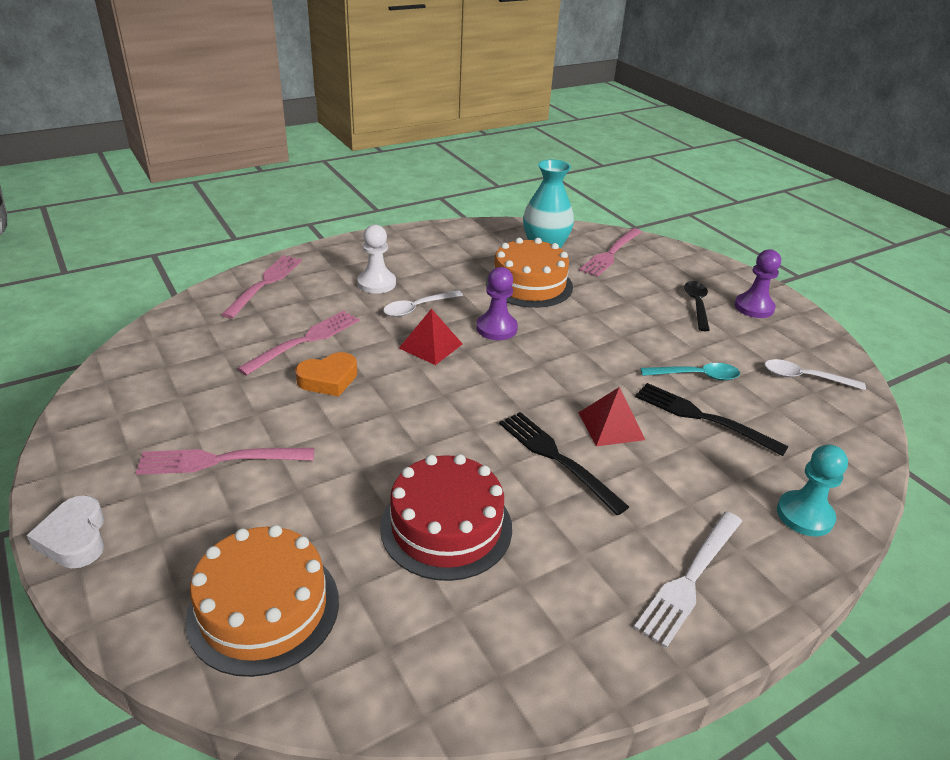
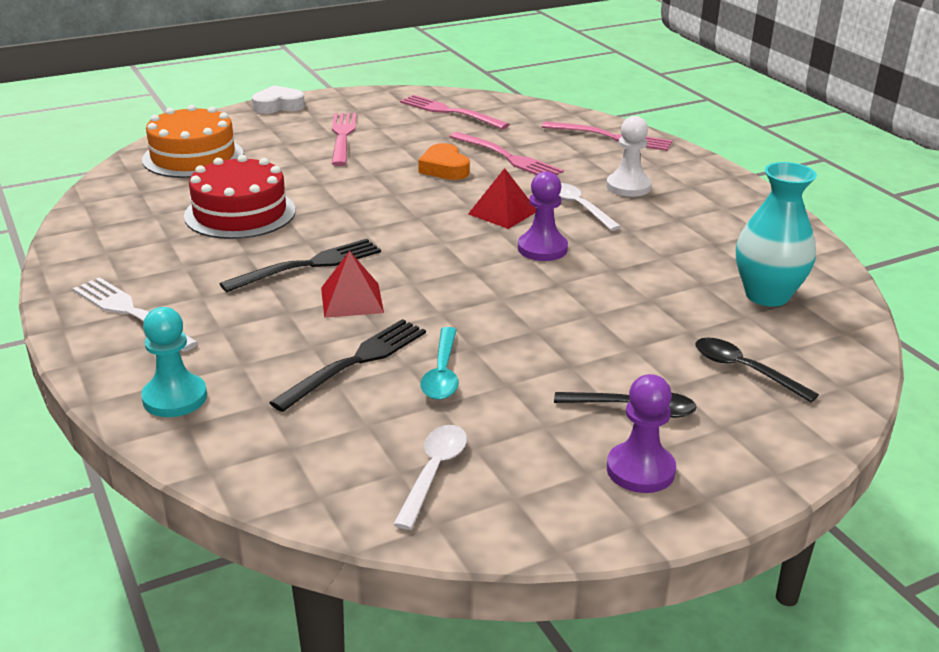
camera: 95 degrees right, 5 degrees down
(529, 284) = (656, 276): orange cake -> none
(611, 254) = (781, 351): pink fork -> pink fork (450, 112)
(637, 267) = (744, 370): none -> black spoon

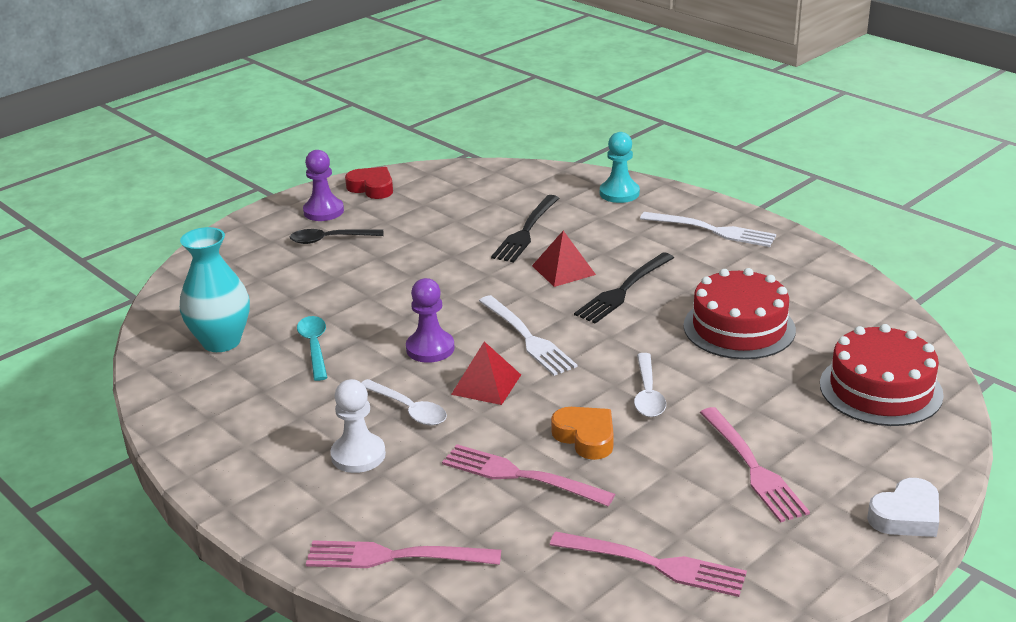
camera: 165 degrees right, 0 degrees up
(193, 157) = (880, 389): orange cake -> red cake
(433, 472) = (441, 190): white spoon -> white spoon (648, 394)
(442, 240) = (527, 337): none -> white fork
(442, 373) = (464, 236): turquoise spoon -> turquoise spoon (314, 347)
(549, 508) = (372, 188): none -> red heart
(744, 370) = (252, 277): black spoon -> none

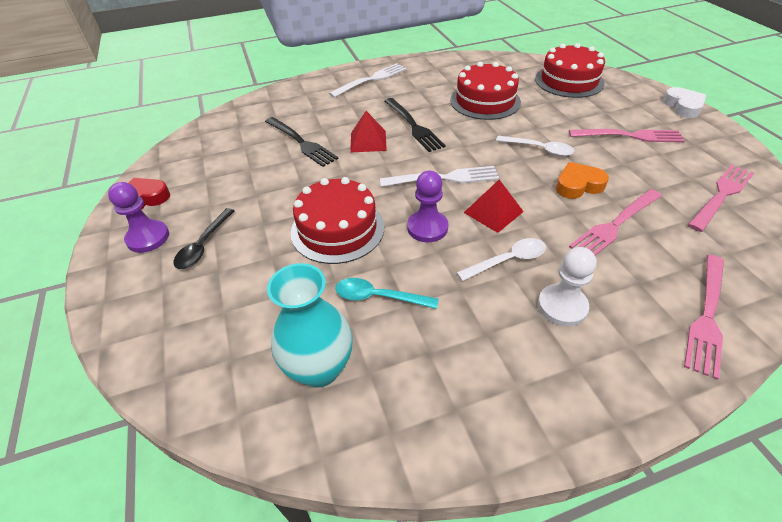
camera: 65 degrees left, 15 degrees up
(394, 298) = (337, 229): none -> red cake
(619, 193) = (292, 96): turquoise pawn -> none

